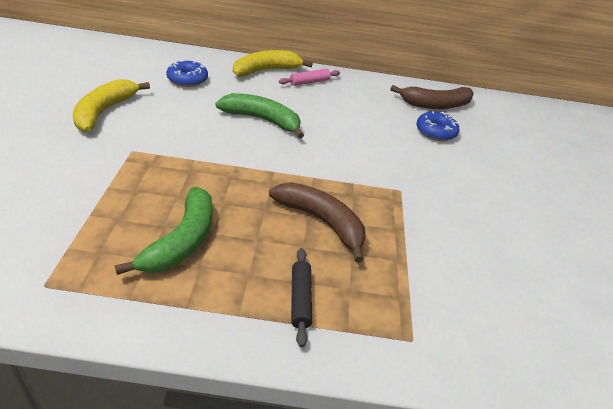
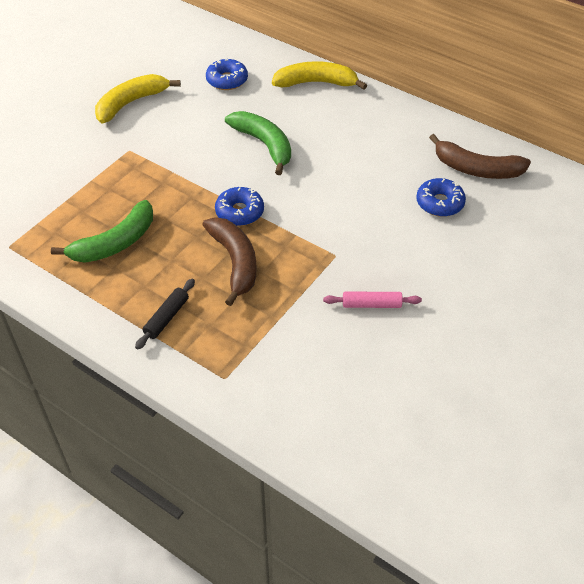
camera: 35 degrees right, 10 degrees up
(287, 177) = (239, 212): none -> blue donut
(309, 82) = (352, 107): pink rolling pin -> pink rolling pin (371, 304)

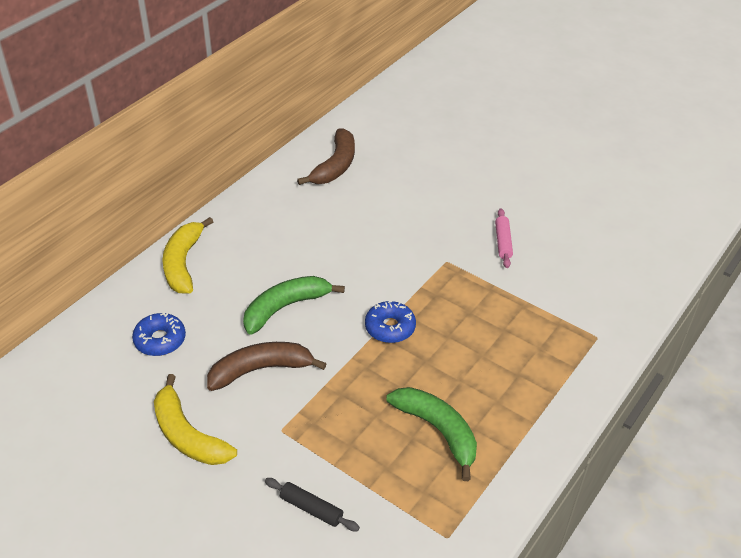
camera: 90 degrees left, 5 degrees down
(166, 317) = (536, 380): black rolling pin -> black rolling pin (311, 508)
(235, 262) = (460, 330): brown banana -> brown banana (261, 370)
(439, 203) = (379, 192): blue donut -> none

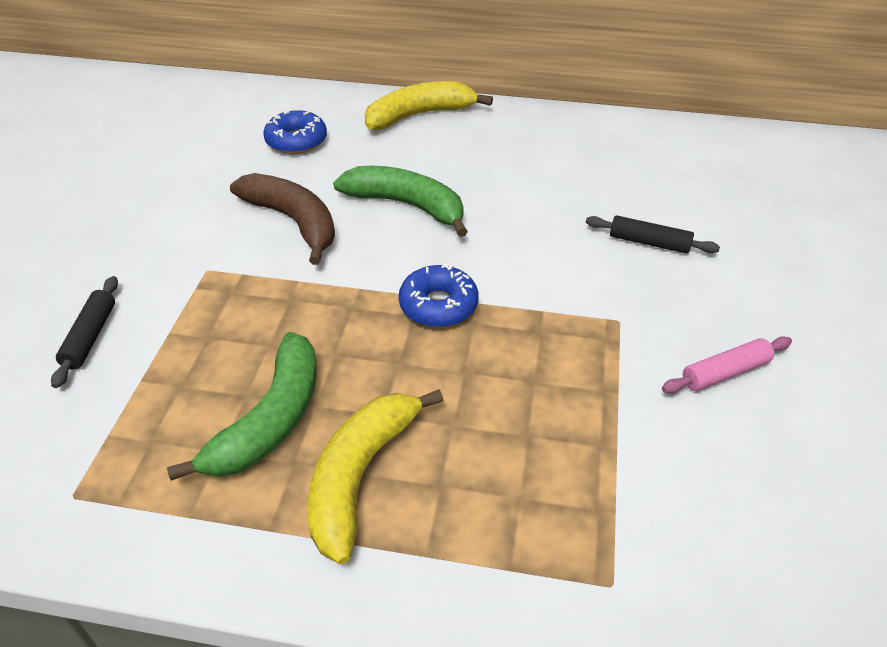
camera: 65 degrees right, 0 degrees up
(187, 435) = (170, 205): yellow banana -> yellow banana (360, 475)
(335, 166) = (695, 159): brown banana -> none
(395, 220) = (649, 242): none -> black rolling pin

